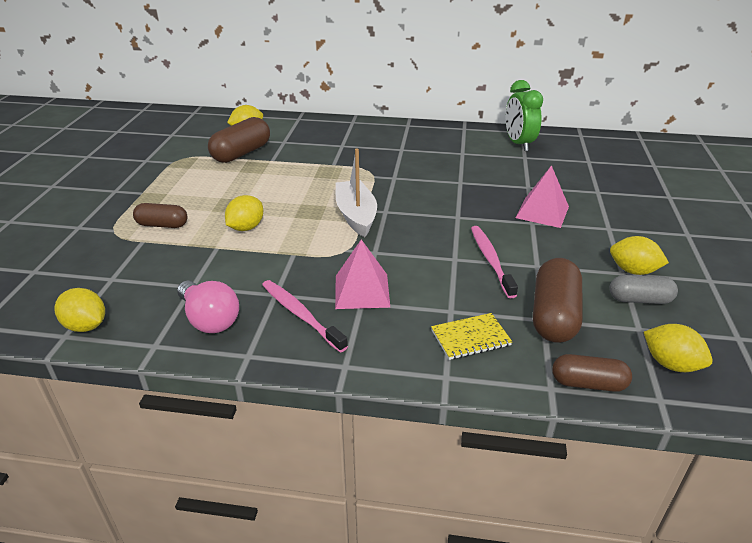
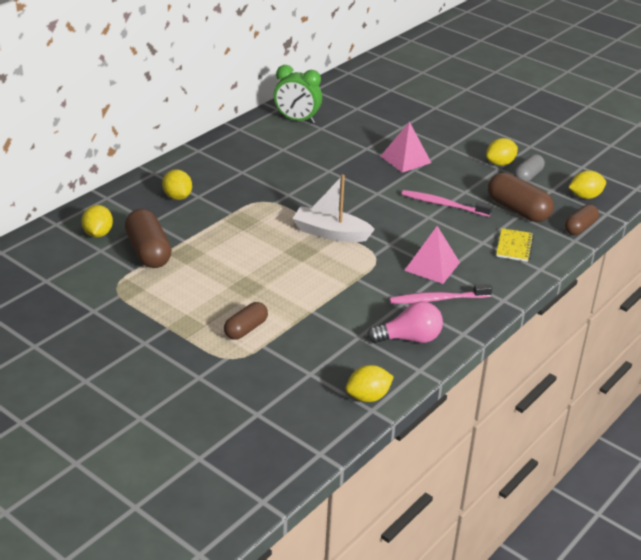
camera: 60 degrees left, 0 degrees up
(246, 227) = (295, 288): yellow lemon -> yellow lemon (177, 197)

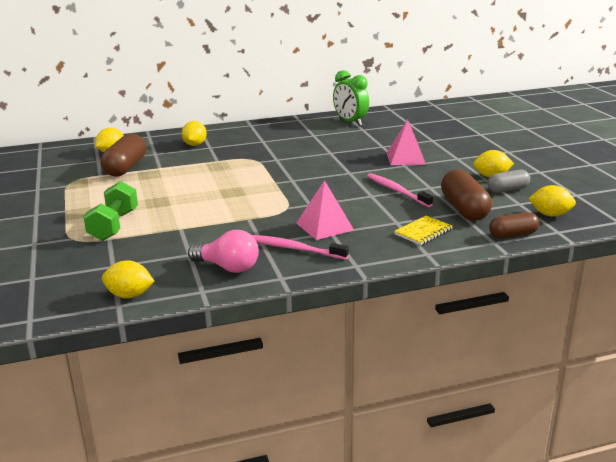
camera: 35 degrees right, 10 degrees down
(246, 329) = (114, 225): brown capsule -> green dumbbell
(330, 233) = (272, 187): white boat -> none

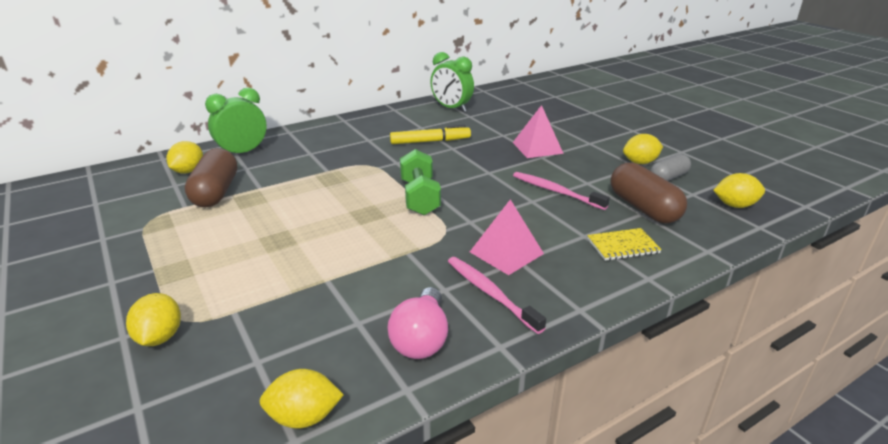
camera: 15 degrees left, 5 degrees up
(114, 225) = (233, 287): green dumbbell -> green dumbbell (420, 197)
(157, 142) = (243, 152): none -> green clock
(195, 145) = (290, 151): yellow lemon -> yellow lemon (160, 337)
(228, 267) = (421, 339): pink light bulb -> pink light bulb turned 90 degrees clockwise
(294, 249) = (490, 293): pink toothbrush -> pink toothbrush turned 45 degrees clockwise
(314, 146) = (430, 141): none -> yellow marker
(423, 232) = (623, 246): yellow notebook -> yellow notebook turned 45 degrees clockwise
(513, 235) = (719, 237): brown capsule -> none

